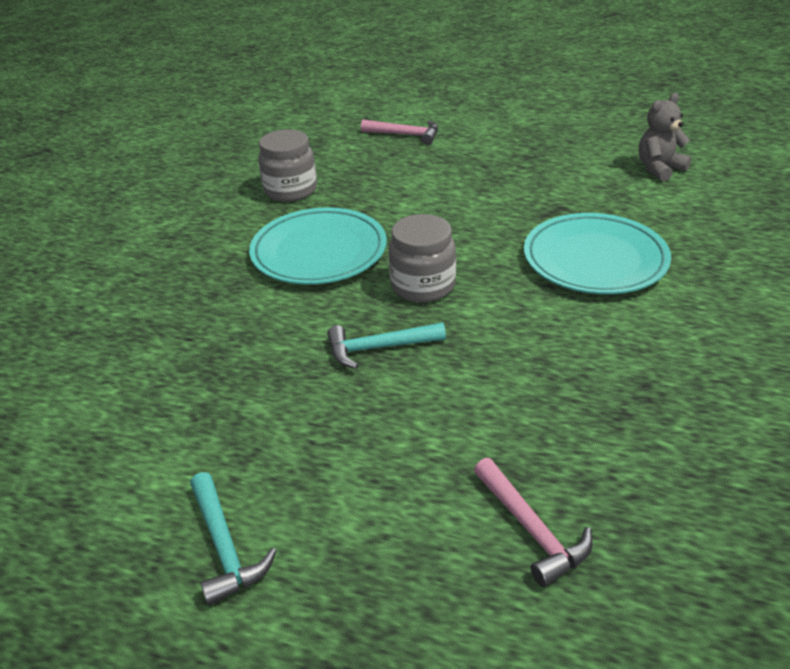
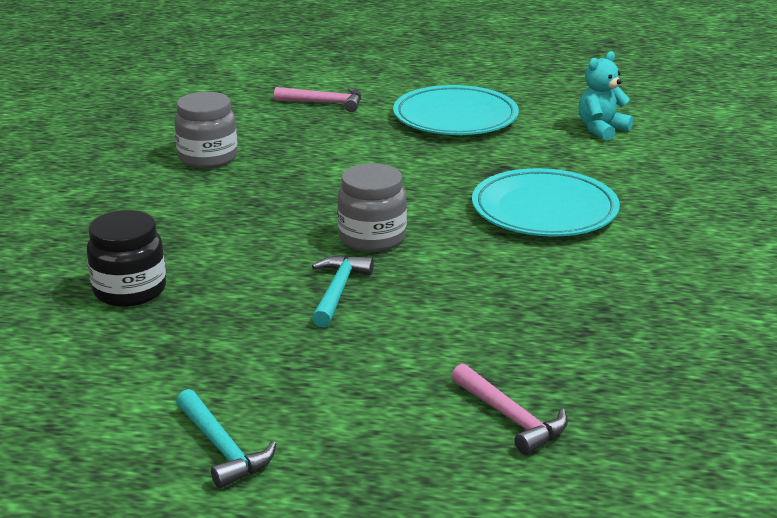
camera: 10 degrees left, 10 degrees down
(186, 336) = (130, 290): none -> black jar
(319, 252) = (254, 213): turquoise plate -> turquoise plate (455, 117)
(379, 348) = (338, 291): turquoise hammer -> turquoise hammer turned 120 degrees clockwise
(659, 169) = (601, 130): grey teddy bear -> turquoise teddy bear

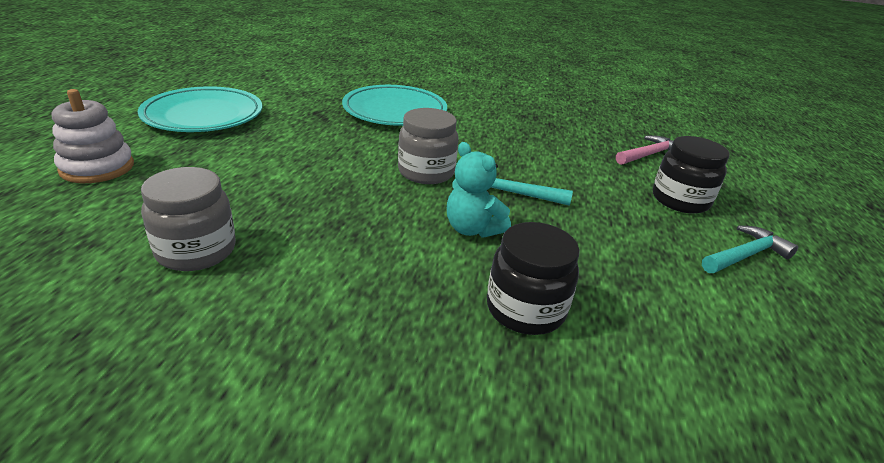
camera: 90 degrees left, 5 degrees up
(324, 103) = (97, 168): pink hammer -> white stacking toy
(358, 421) = (680, 200): none -> black jar
(601, 130) = (272, 77): turquoise teddy bear -> turquoise teddy bear (472, 229)

